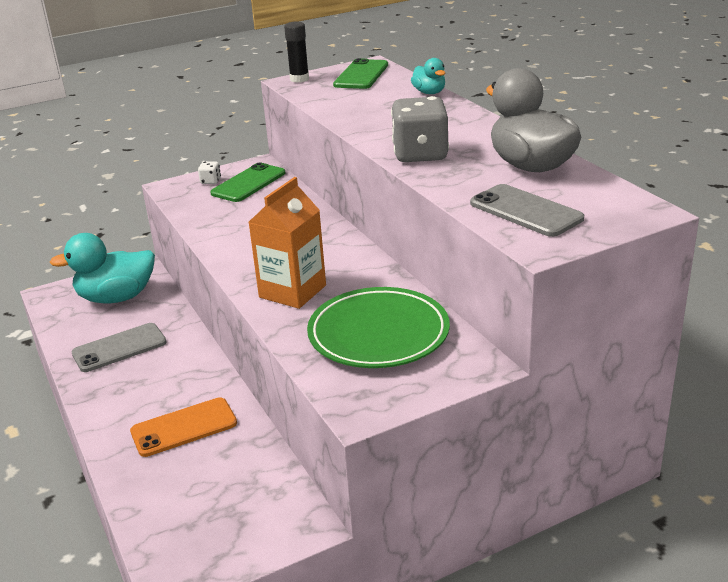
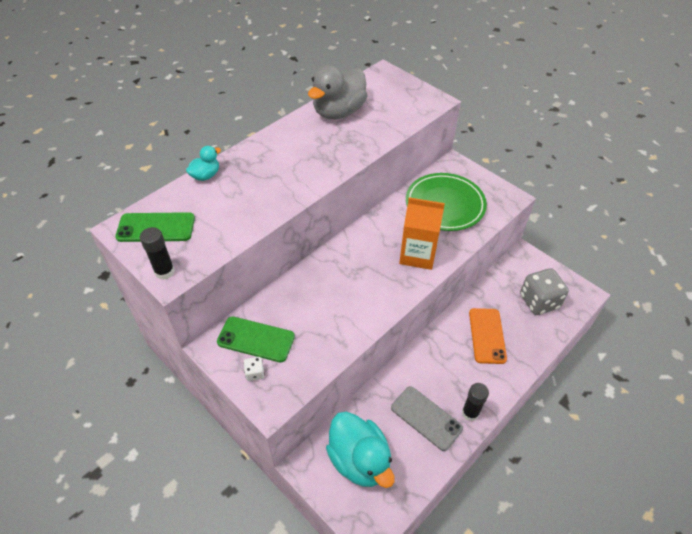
camera: 110 degrees left, 20 degrees up
(95, 382) = (470, 413): none -> black glue stick
(184, 427) = (487, 335): orange phone -> orange phone turned 45 degrees clockwise
(420, 154) = (332, 159): grey dice -> grey dice (539, 301)
(525, 211) = (399, 108): grey phone -> none

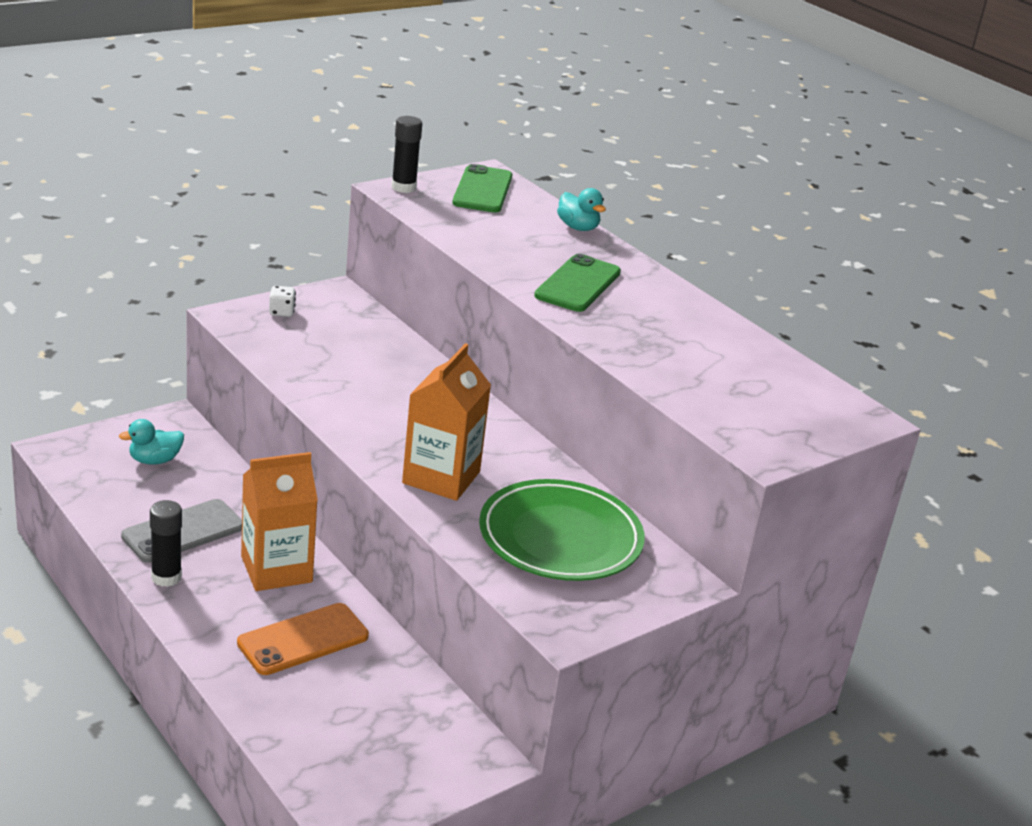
camera: 95 degrees right, 20 degrees down
(256, 339) = (334, 319): green phone -> green phone (577, 284)
(338, 112) = (728, 347): grey duck -> none
(359, 460) = (155, 460): turquoise duck -> turquoise duck, size x0.49
(438, 361) = (276, 569): none -> orange carton
(487, 335) = (303, 640): orange phone -> orange phone turned 45 degrees counterclockwise
(539, 301) = (355, 737): grey dice -> none

